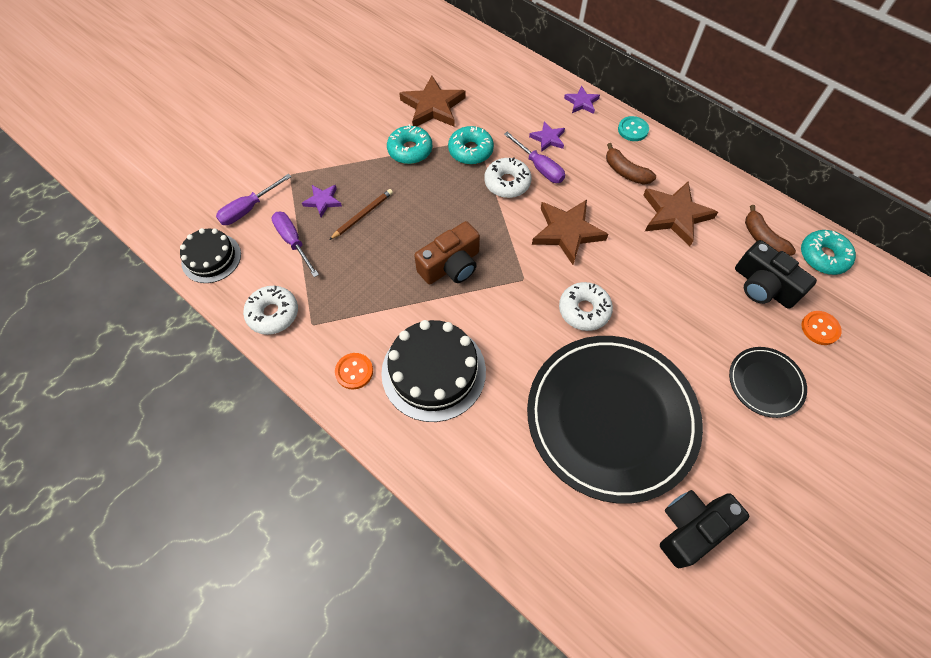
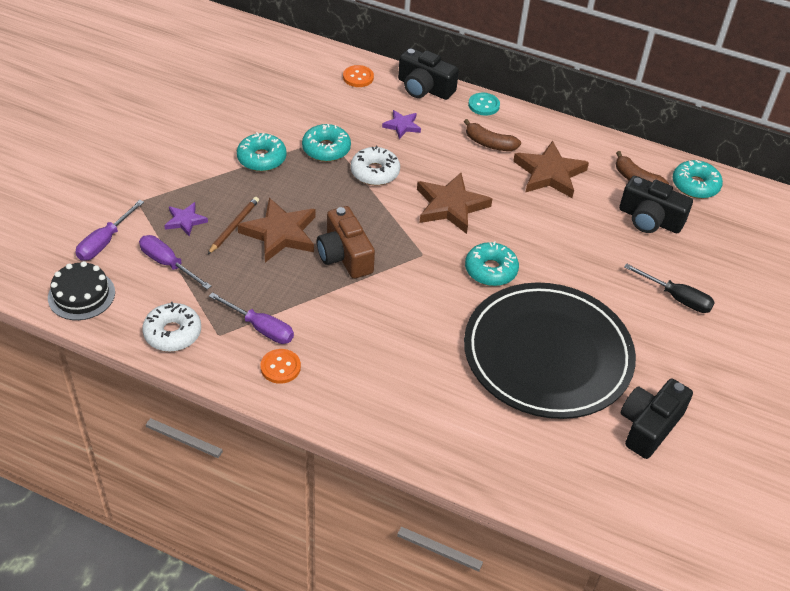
camera: 20 degrees left, 15 degrees down
(433, 107) = (271, 114): brown star -> brown star (280, 233)
(433, 371) = (362, 351): black cake -> none
(451, 265) = (344, 255): brown camera -> brown camera turned 120 degrees clockwise
(539, 167) = (402, 153): purple screwdriver -> purple screwdriver (260, 328)
(581, 102) = (424, 88): purple star -> black camera
(584, 310) = (490, 270): white donut -> turquoise donut
(765, 383) = (676, 298): black plate -> black screwdriver
(820, 328) = (710, 245): orange button -> orange button (358, 77)

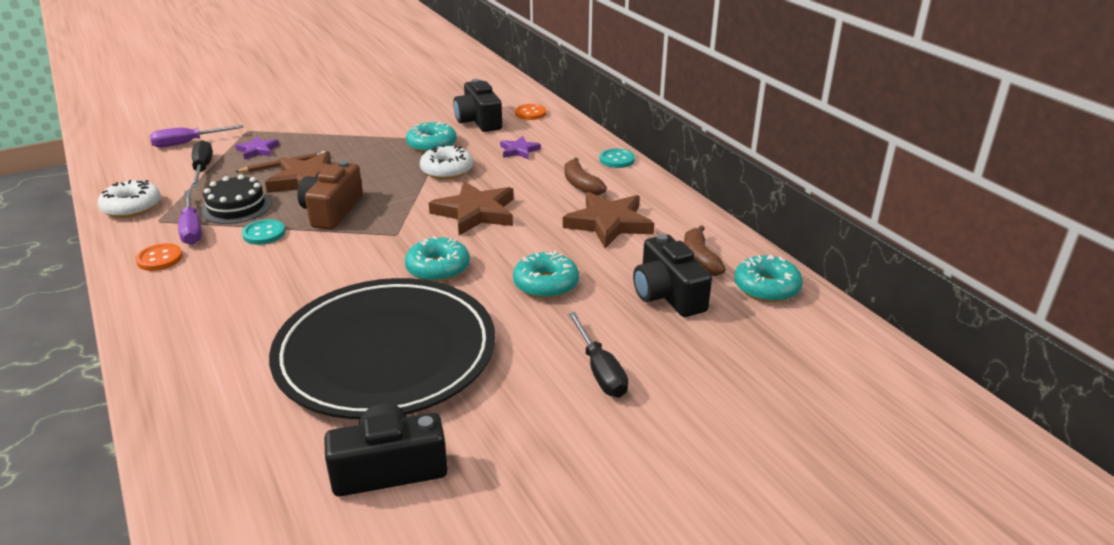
camera: 40 degrees right, 15 degrees down
(81, 295) = (121, 164): black cake -> black cake (236, 207)
(168, 264) = (202, 169): purple screwdriver -> black screwdriver
(261, 158) = (373, 135): turquoise donut -> turquoise donut (546, 284)
(325, 303) = (264, 233): none -> turquoise button
(424, 88) = (578, 134): black camera -> black camera (479, 121)

